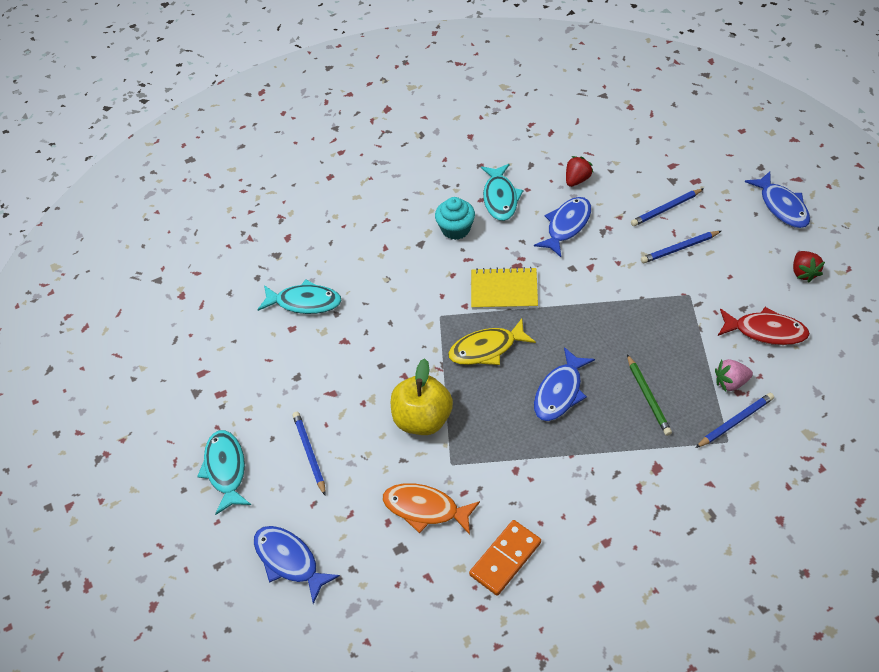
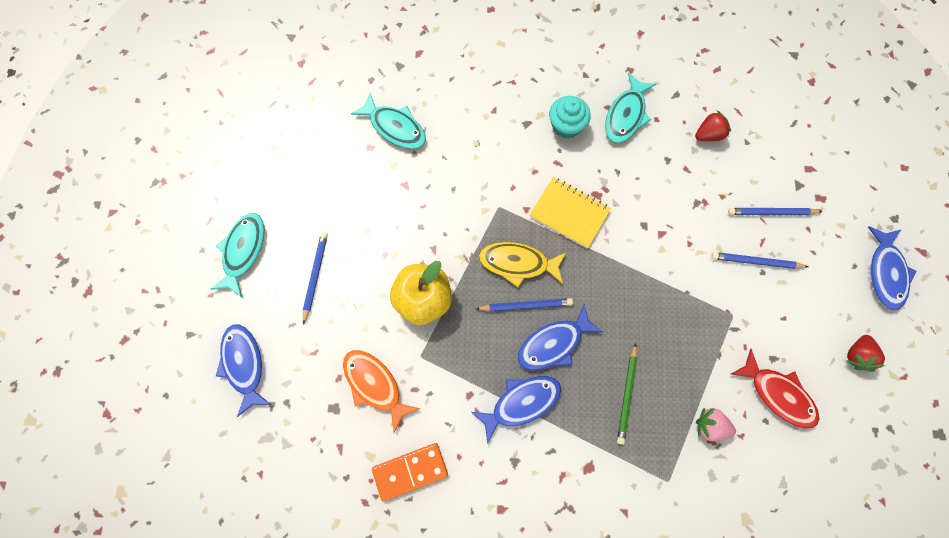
camera: 25 degrees right, 20 degrees up
(566, 226) = (667, 178): blue fish -> blue fish (521, 403)
(735, 421) = (688, 467): blue pencil -> blue pencil (526, 305)

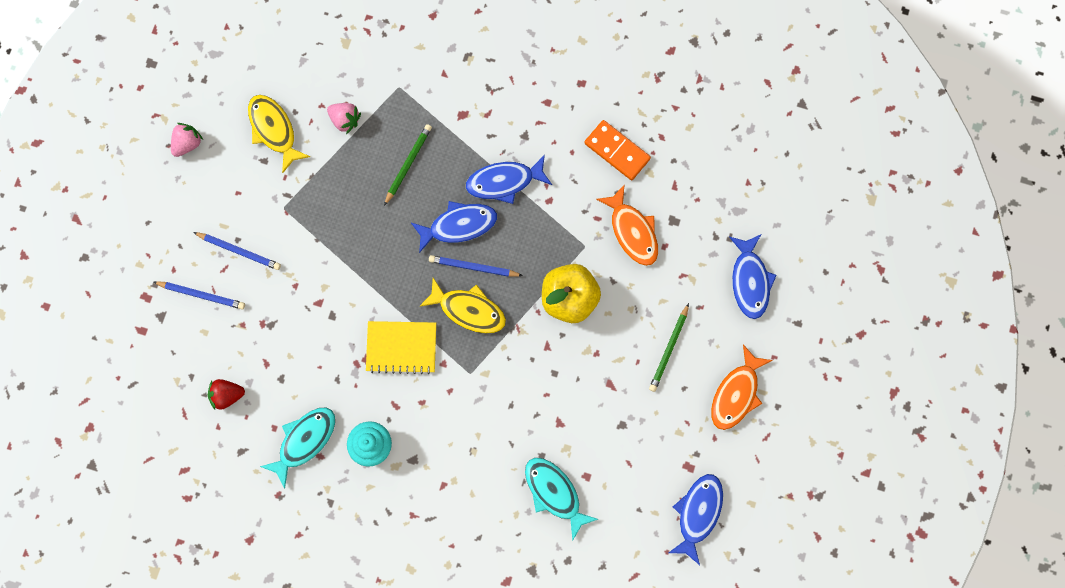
camera: 165 degrees left, 5 degrees up
(243, 251) = (736, 394): turquoise fish -> orange fish
(315, 276) = (669, 349): blue pencil -> green pencil
(410, 471) = (617, 151): orange domino -> orange domino turned 45 degrees clockwise
(569, 213) = (401, 347): yellow notebook -> yellow notebook turned 45 degrees counterclockwise
(778, 394) = (274, 130): red fish -> yellow fish
(857, 355) = (188, 143): red strawberry -> pink strawberry
(886, 273) = (122, 208): blue fish -> blue fish (698, 513)

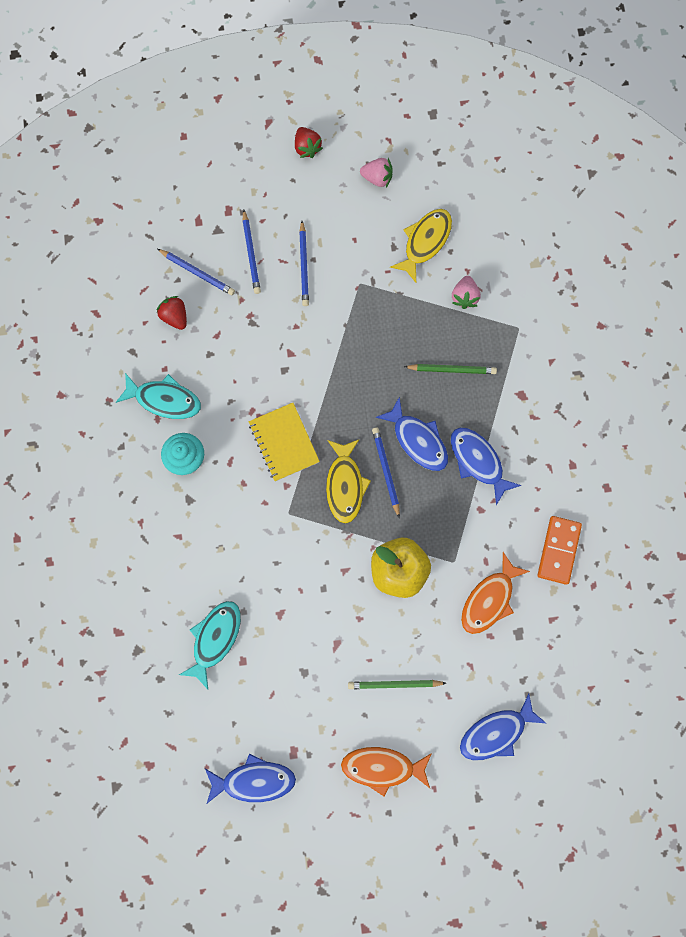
camera: 65 degrees right, 0 degrees up
(122, 194) = (307, 147): none -> red strawberry
(194, 354) = (197, 273): none -> blue pencil

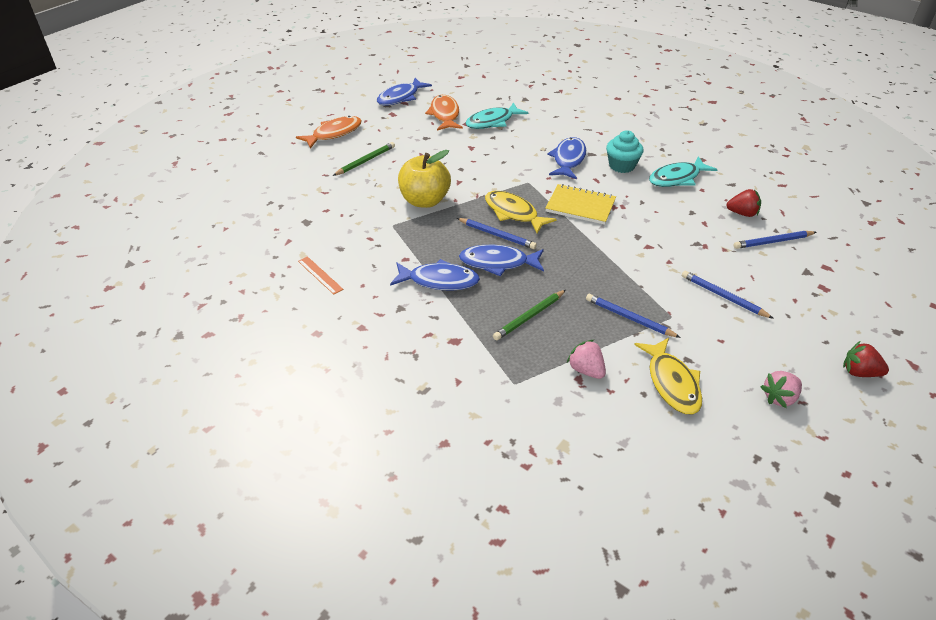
camera: 135 degrees right, 35 degrees down
(215, 639) = (492, 122): turquoise fish -> turquoise fish turned 75 degrees clockwise
(251, 254) = (764, 276): blue pencil -> blue pencil (629, 318)
(489, 599) = (345, 224): orange fish -> orange fish (444, 114)
(496, 732) = (275, 178): blue fish -> blue fish (568, 159)
(558, 550) = (320, 275): orange domino -> orange ruler

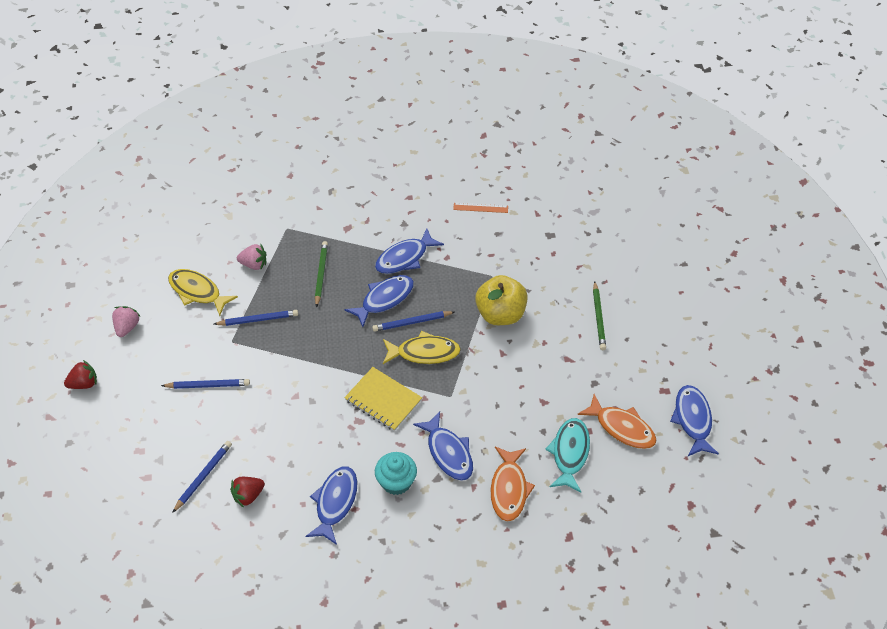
camera: 135 degrees right, 10 degrees up
(334, 133) = (668, 326): orange fish -> orange fish (509, 489)
(580, 206) = (383, 400): yellow notebook -> yellow notebook turned 60 degrees clockwise
(677, 178) = (335, 503): turquoise fish -> blue fish

